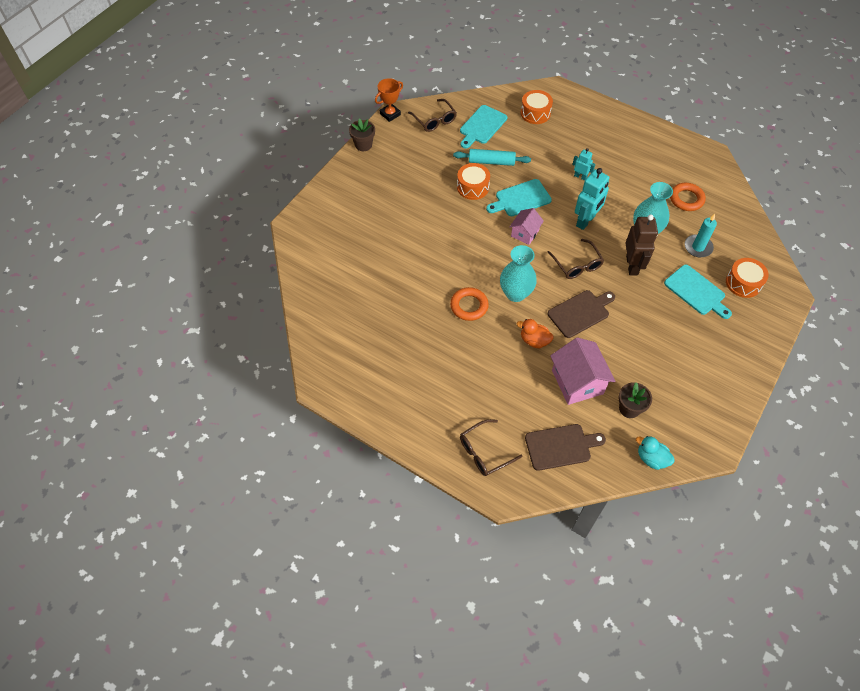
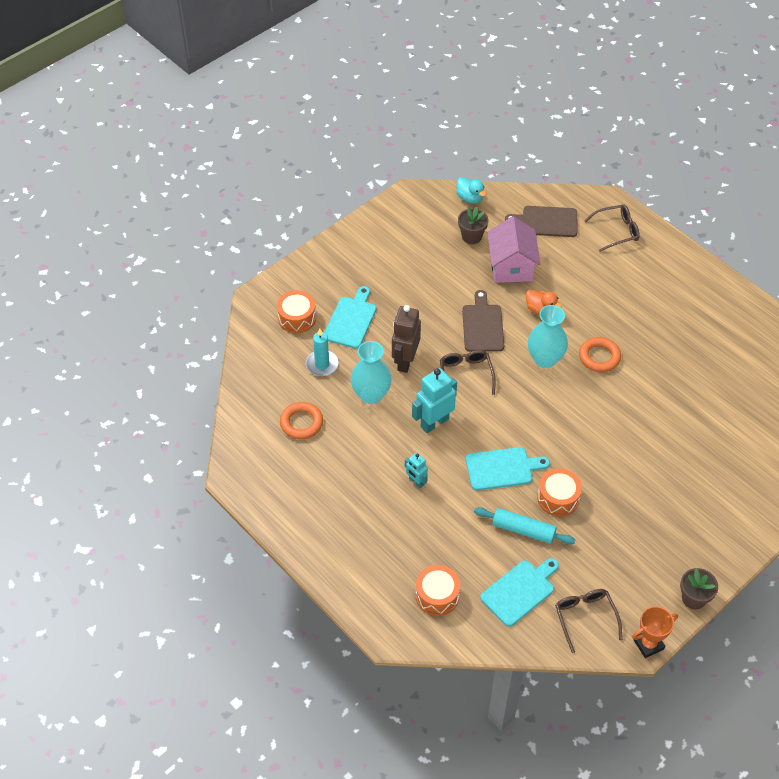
camera: 165 degrees left, 5 degrees down
(525, 233) = (512, 423): pink house -> none
(580, 313) = (483, 325): brown cutting board -> brown cutting board turned 105 degrees clockwise
(696, 291) = (351, 320): turquoise cutting board -> turquoise cutting board turned 45 degrees clockwise

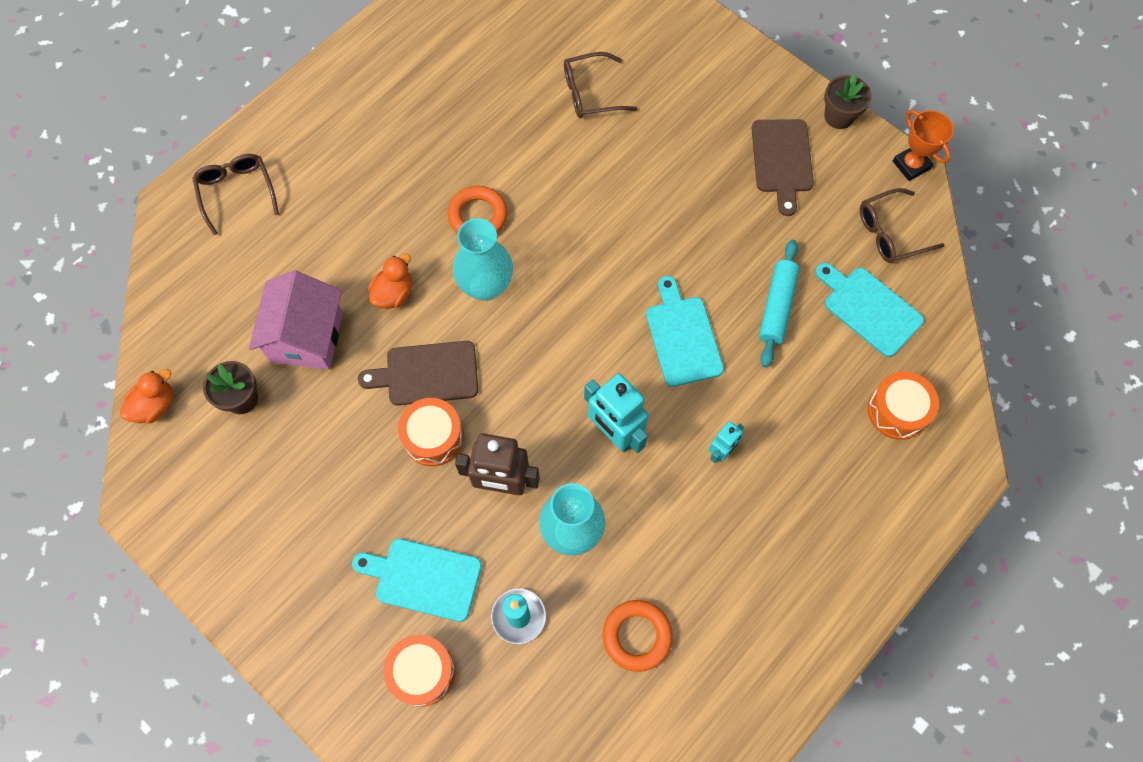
camera: 95 degrees left, 15 degrees up
(466, 374) = (522, 393): brown glasses -> brown glasses (590, 93)
(470, 198) = (155, 405): turquoise duck -> orange duck
(511, 266) = (307, 337): pink house -> pink house turned 75 degrees counterclockwise
(546, 221) = (213, 288): brown cutting board -> brown cutting board (782, 160)
(558, 498) = (720, 265): orange drum -> orange drum (433, 437)

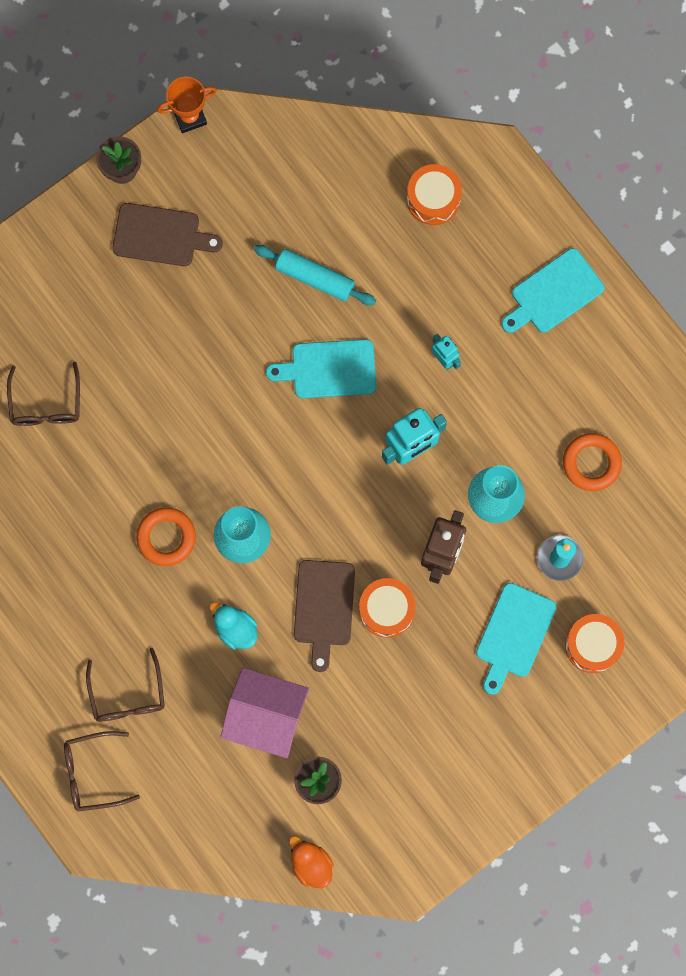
camera: 80 degrees left, 10 degrees up
(393, 293) = (235, 629): orange duck -> turquoise duck
(869, 308) = (331, 196): turquoise cutting board -> turquoise cutting board (553, 293)
(890, 233) = (258, 157): brown glasses -> brown glasses (128, 695)

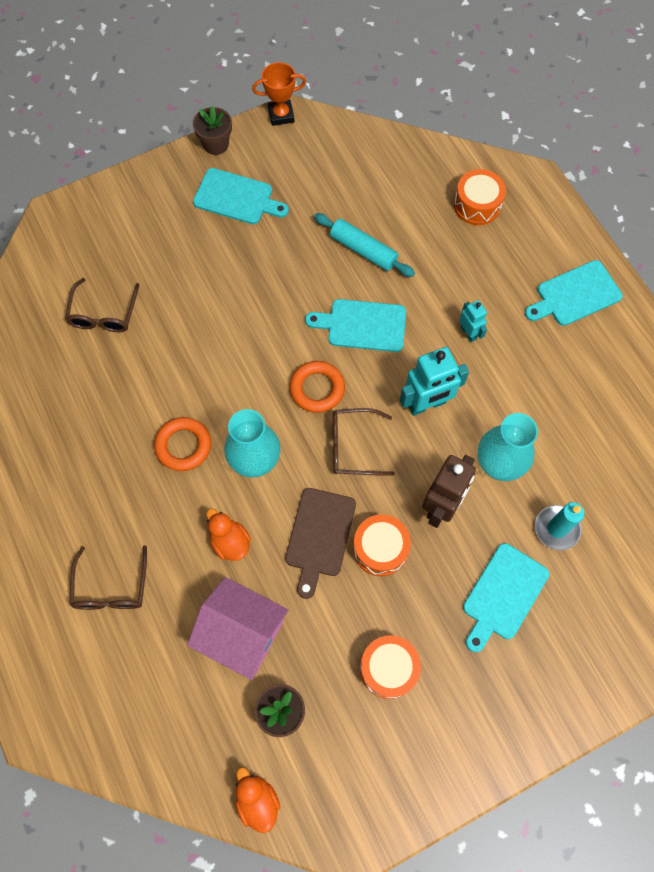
camera: 10 degrees right, 10 degrees down
(92, 773) = (56, 660): brown glasses -> brown glasses (352, 446)
(160, 236) = (236, 198): brown cutting board -> turquoise cutting board
(235, 629) = (230, 542): turquoise duck -> orange duck
(591, 463) = (596, 445): orange ring -> orange ring (317, 389)
(592, 645) = (581, 619): orange drum -> orange drum (388, 668)

